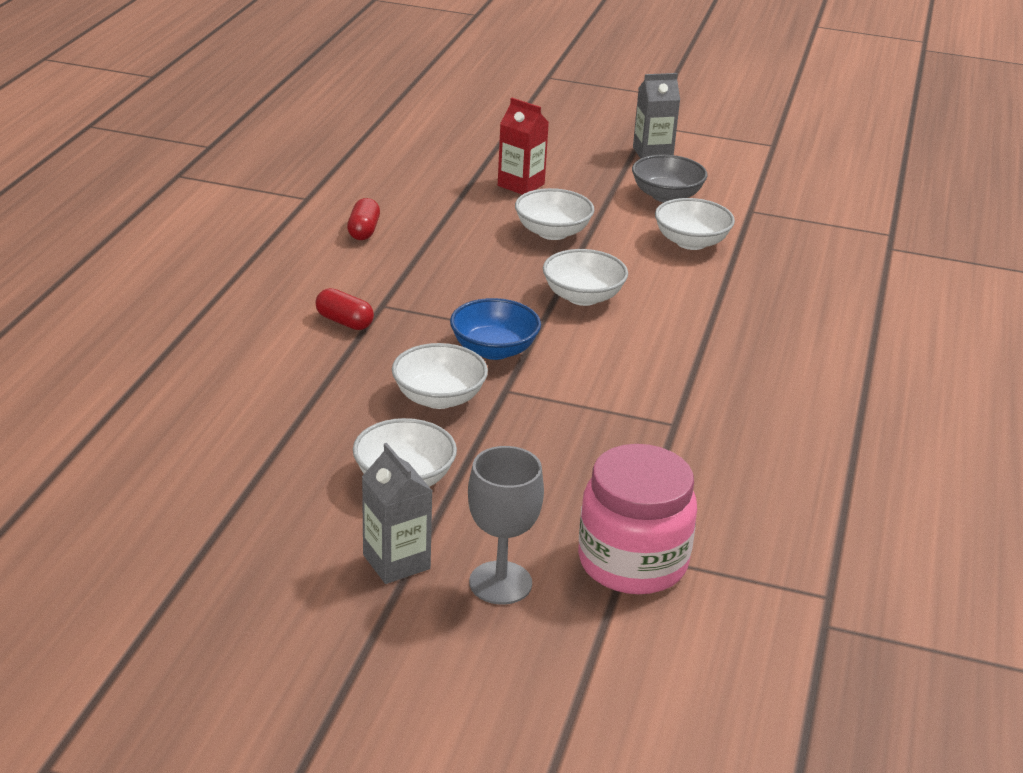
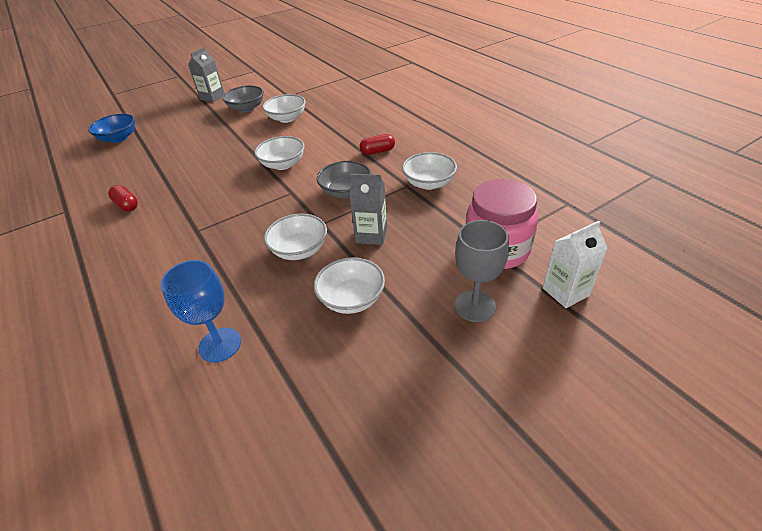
camera: 45 degrees left, 10 degrees up
(243, 420) = (220, 345): none -> blue goblet
(344, 322) = (190, 252): red capsule -> red capsule (377, 151)
(396, 562) = (421, 341): grey carton -> grey carton (371, 235)
(494, 350) = (285, 211): blue bowl -> blue bowl (119, 138)
(521, 185) = (175, 139): red carton -> none
(552, 232) = (223, 149): white bowl -> white bowl (429, 183)
(592, 378) = (346, 192): none -> grey bowl
(617, 656) = (565, 292): none -> white carton

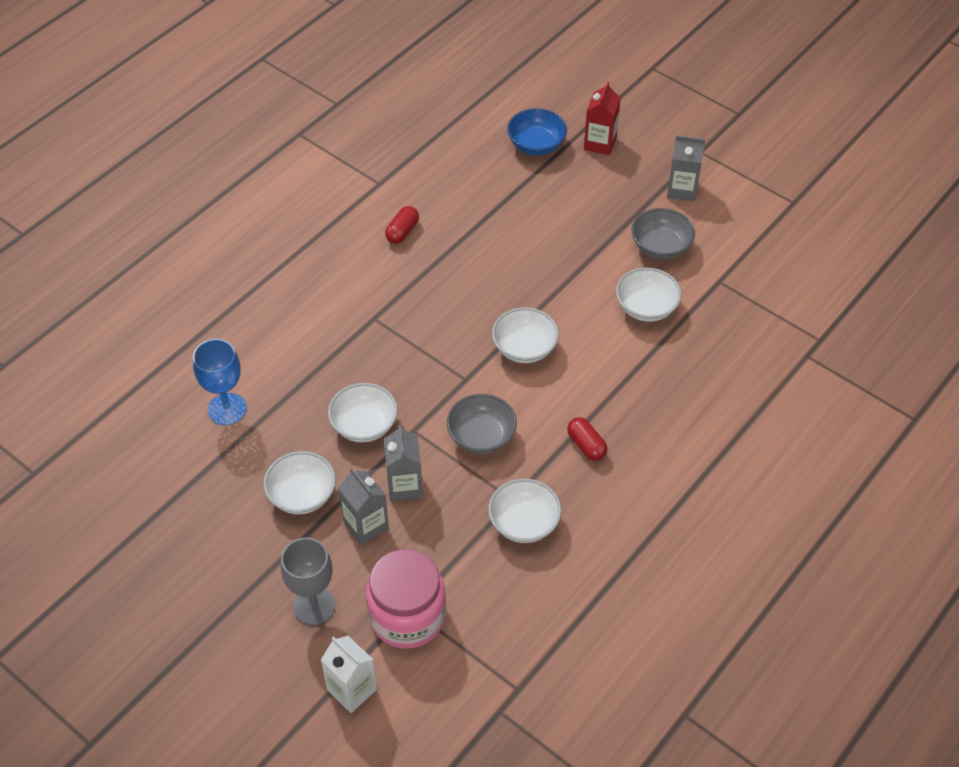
camera: 70 degrees right, 10 degrees up
(146, 117) = (600, 143): none -> red carton
(401, 262) = (366, 525): none -> grey carton

